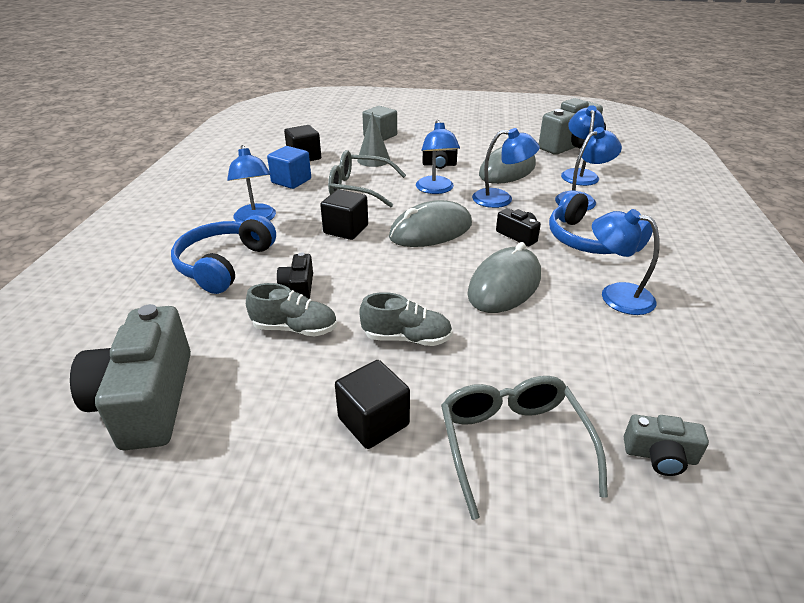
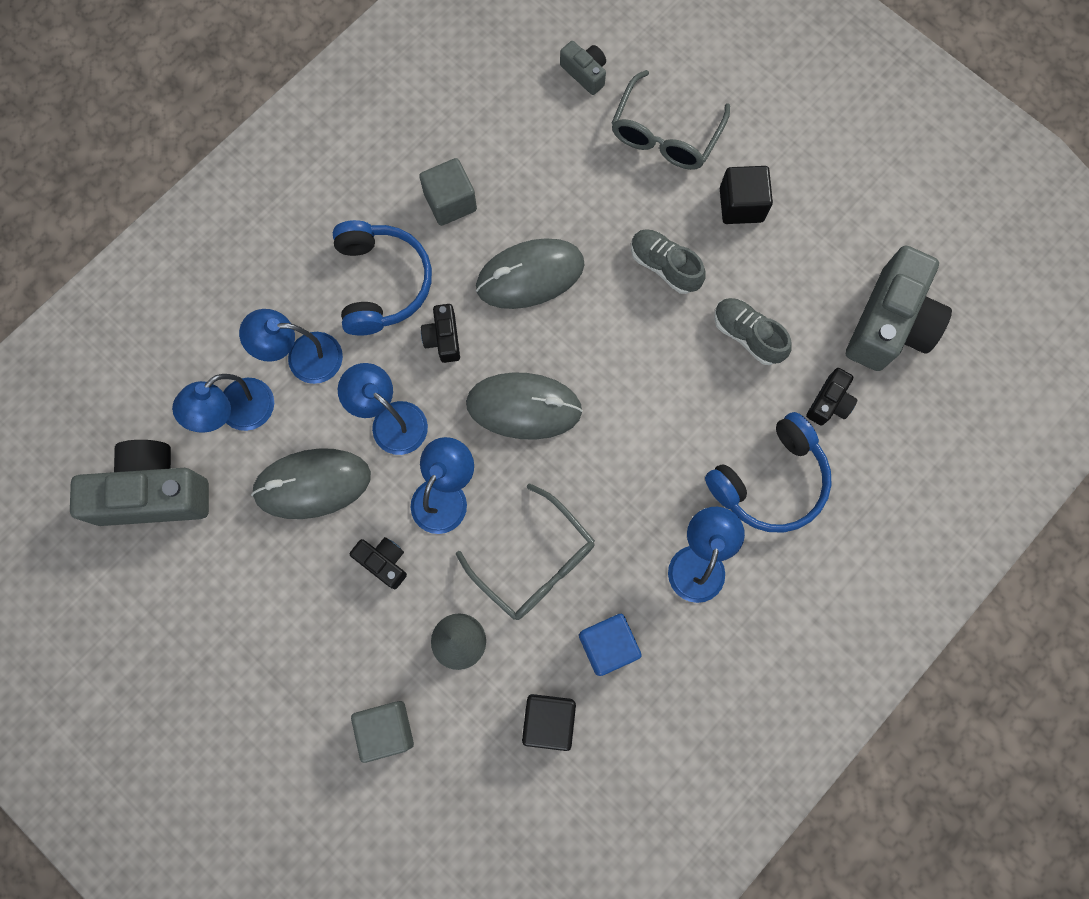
camera: 145 degrees left, 40 degrees up
(298, 288) = (716, 392): black camera -> black camera (829, 402)
(346, 229) = (611, 470): black cube -> none
(616, 295) = (450, 202): blue lamp -> grey cube

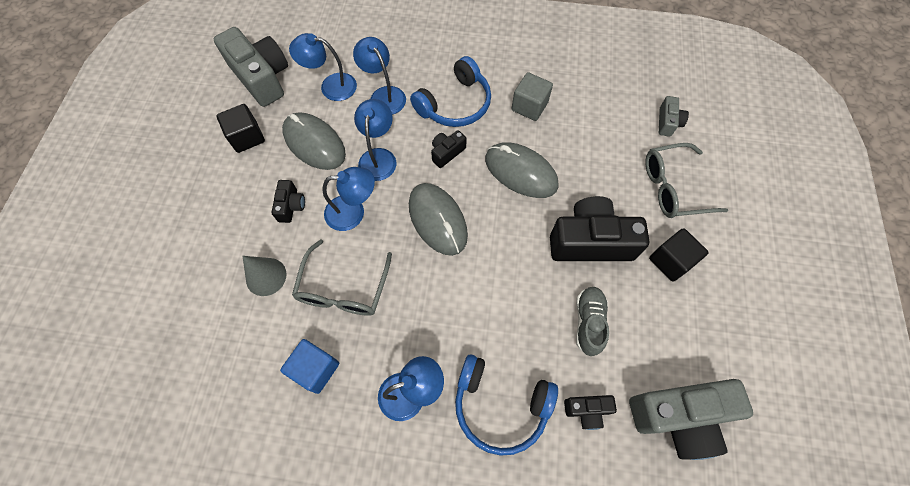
camera: 55 degrees right, 10 degrees down
(386, 729) = (188, 271): grey cube -> none
(548, 720) = (244, 363): black cube -> black cube (247, 137)
(664, 266) = (590, 241): grey shoe -> black camera

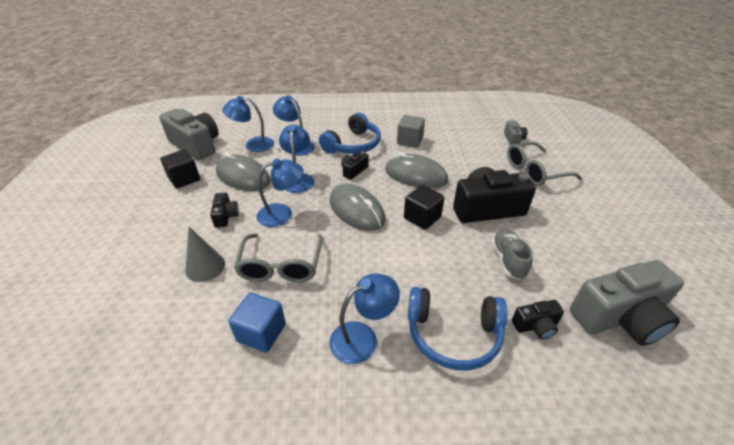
camera: 10 degrees left, 25 degrees down
(670, 261) = (555, 212): black cube -> black cube (422, 217)

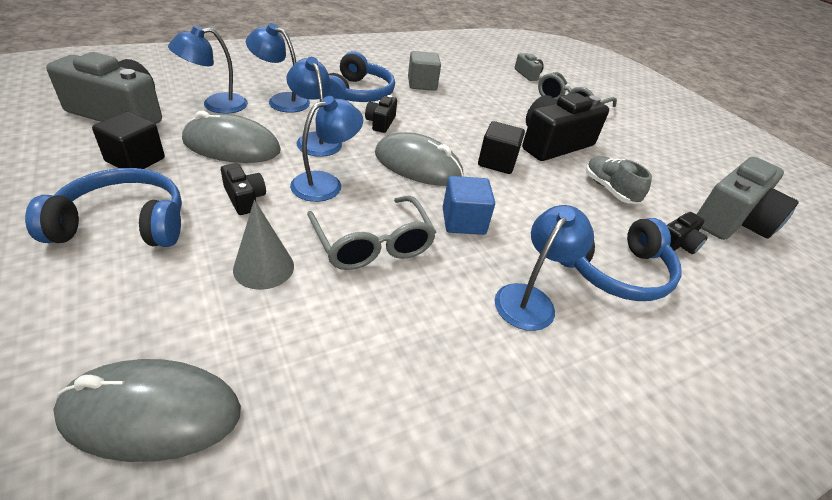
camera: 30 degrees left, 0 degrees up
(152, 221) = (123, 224): none -> blue headphones
(261, 332) = (408, 327): blue cube -> blue cube (463, 221)
(415, 175) = (456, 120): grey mouse -> grey mouse (152, 413)

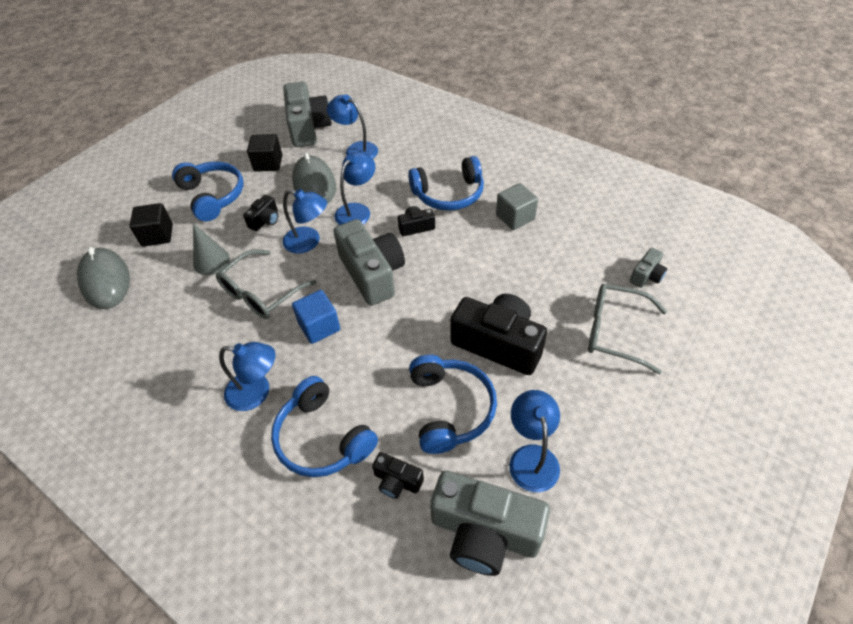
camera: 70 degrees right, 10 degrees up
(281, 101) = (393, 169): blue lamp -> blue lamp (531, 457)
(418, 165) = (372, 273): grey mouse -> grey camera
(497, 162) = (422, 316): black cube -> black cube (157, 235)
(609, 189) = (450, 409): grey shoe -> blue headphones

